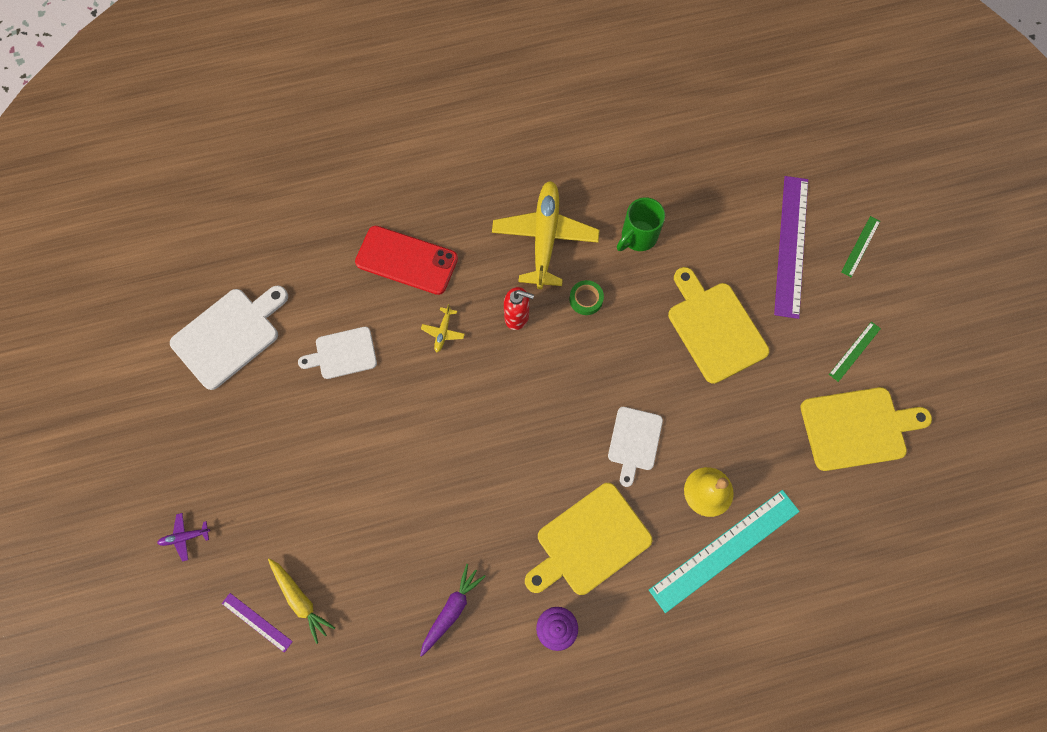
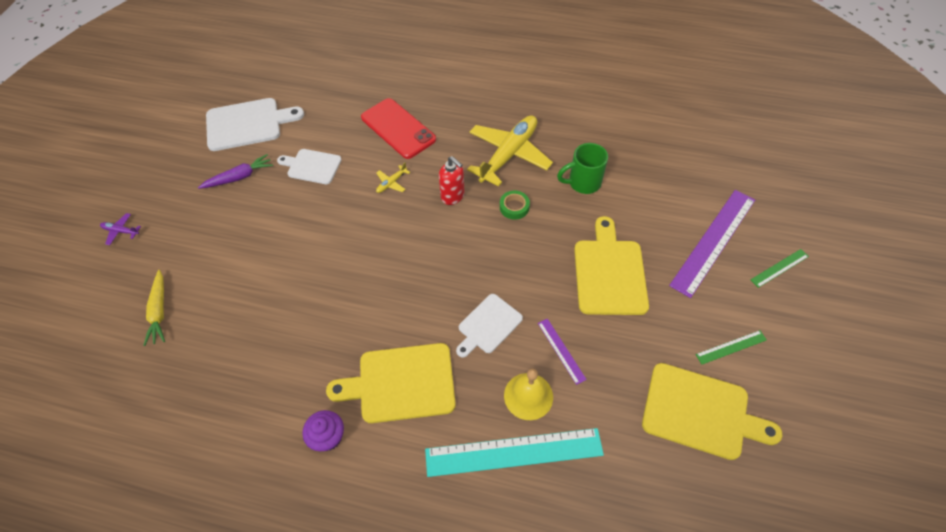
camera: 30 degrees right, 15 degrees down
(257, 622) = (119, 311): purple ruler -> purple ruler (561, 350)
(451, 610) = (258, 377): purple carrot -> purple carrot (239, 177)

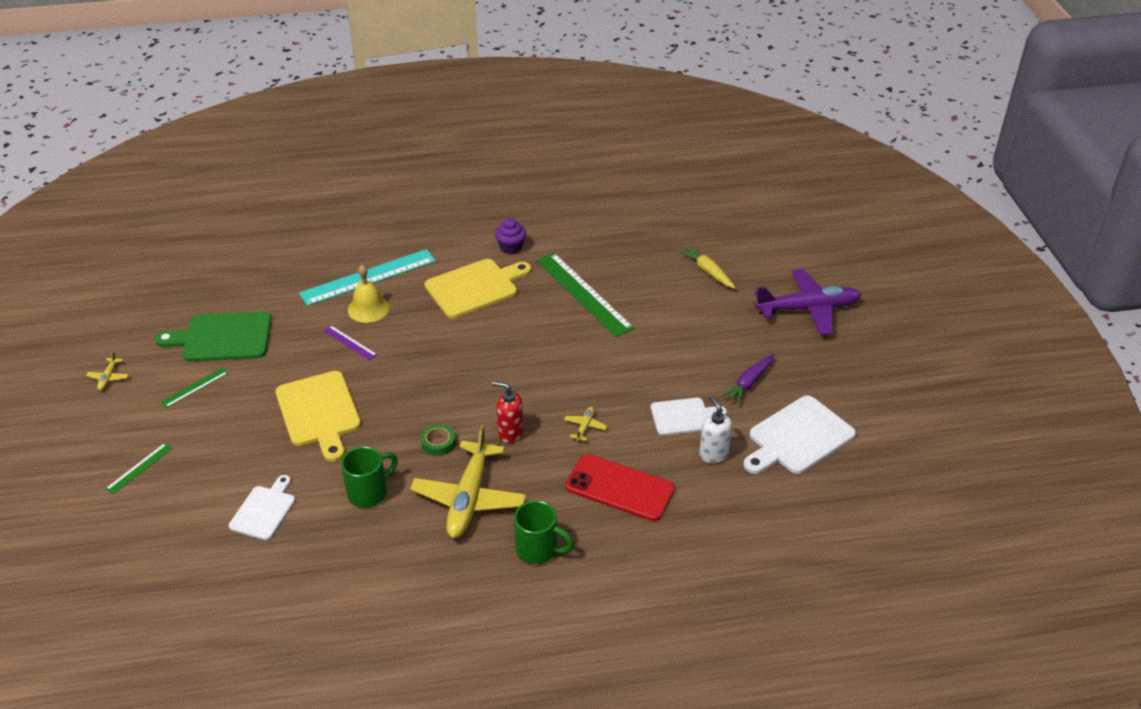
camera: 155 degrees right, 15 degrees down
(121, 231) = (808, 309): purple plane -> purple plane, size x2.49
(297, 328) = (584, 294): none -> green ruler
(316, 131) = (713, 454): none -> white soap dispenser
(477, 106) = (538, 550): none -> green mug
(488, 325) = (421, 341): white cutting board -> white cutting board (264, 510)
(700, 412) = (222, 338): yellow cutting board -> green cutting board
(713, 241) = (210, 474): purple ruler -> none
(829, 396) = (108, 377): none -> yellow plane

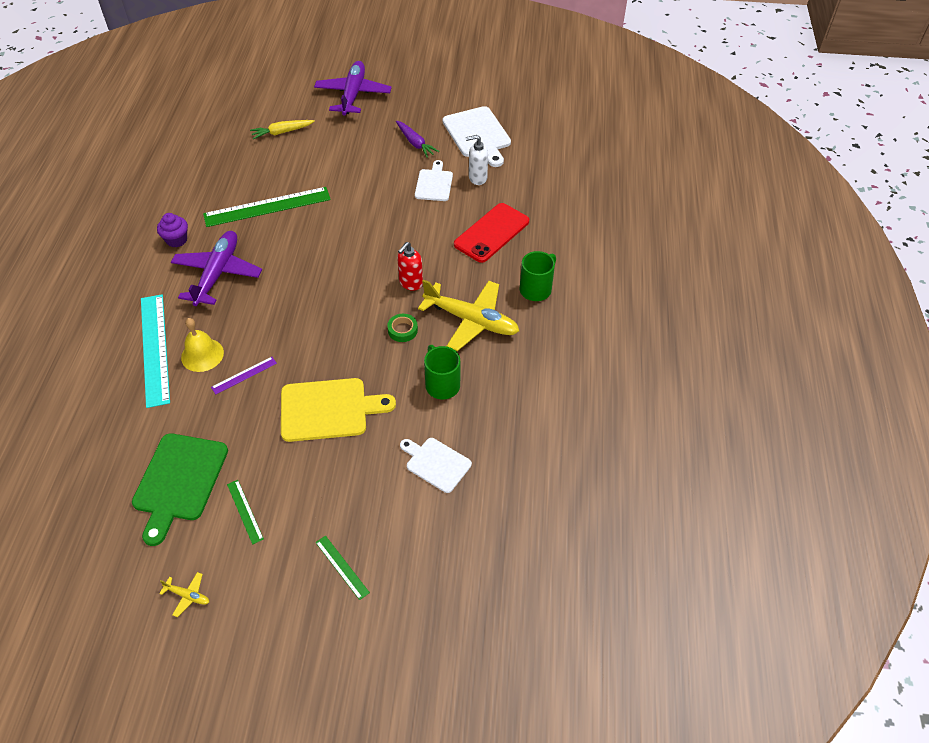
camera: 75 degrees left, 10 degrees up
(475, 287) = (217, 274): yellow cutting board -> purple plane
(585, 426) = (422, 238): yellow plane -> none

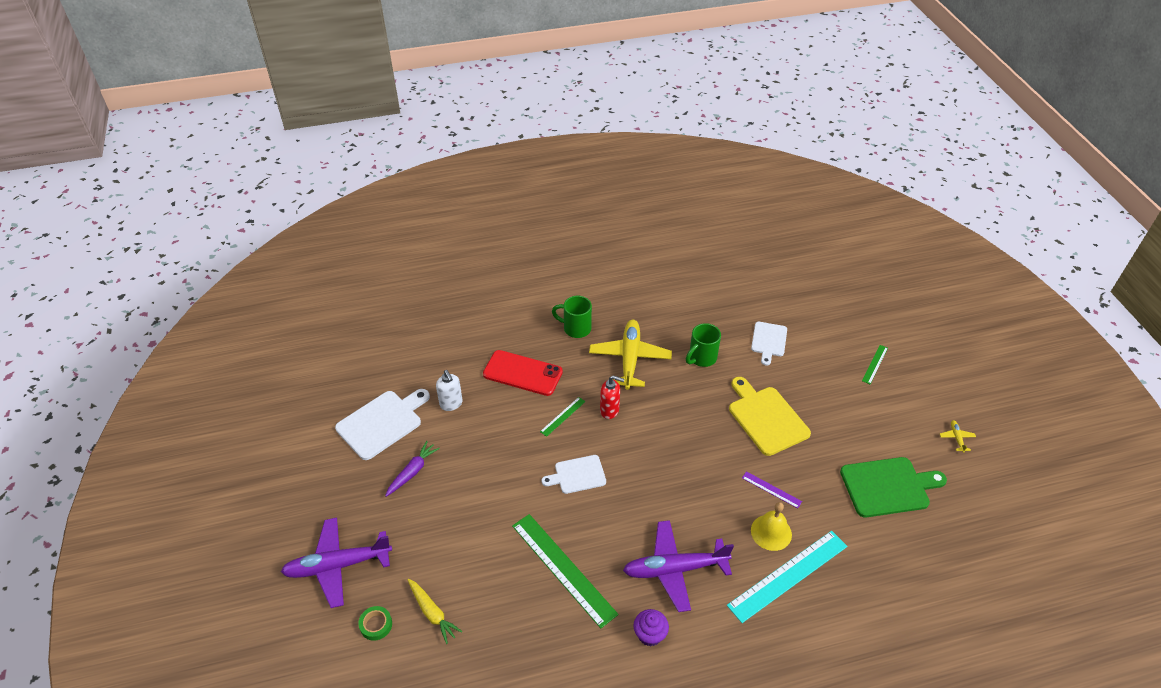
camera: 110 degrees left, 5 degrees down
(245, 511) = (879, 433): green ruler -> green ruler (563, 416)
(402, 330) = (663, 399): green tape -> green tape (376, 625)
(434, 184) = (472, 435): white cutting board -> white cutting board (577, 475)

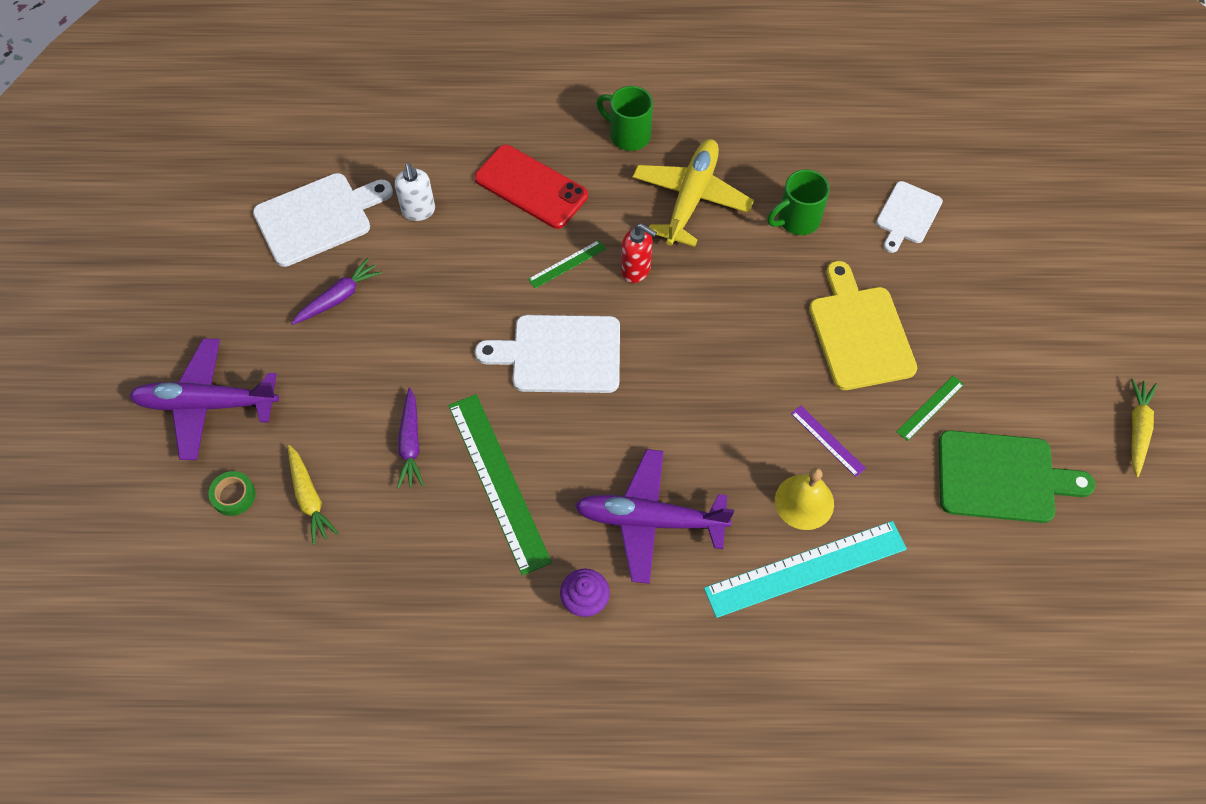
camera: 15 degrees right, 15 degrees up
(493, 558) = (410, 443): none -> purple carrot
(577, 475) = (560, 354): white cutting board -> white cutting board, size x1.61
(875, 364) = (1057, 287): green ruler -> green ruler (930, 408)
(956, 438) = (1137, 429): yellow plane -> yellow carrot

